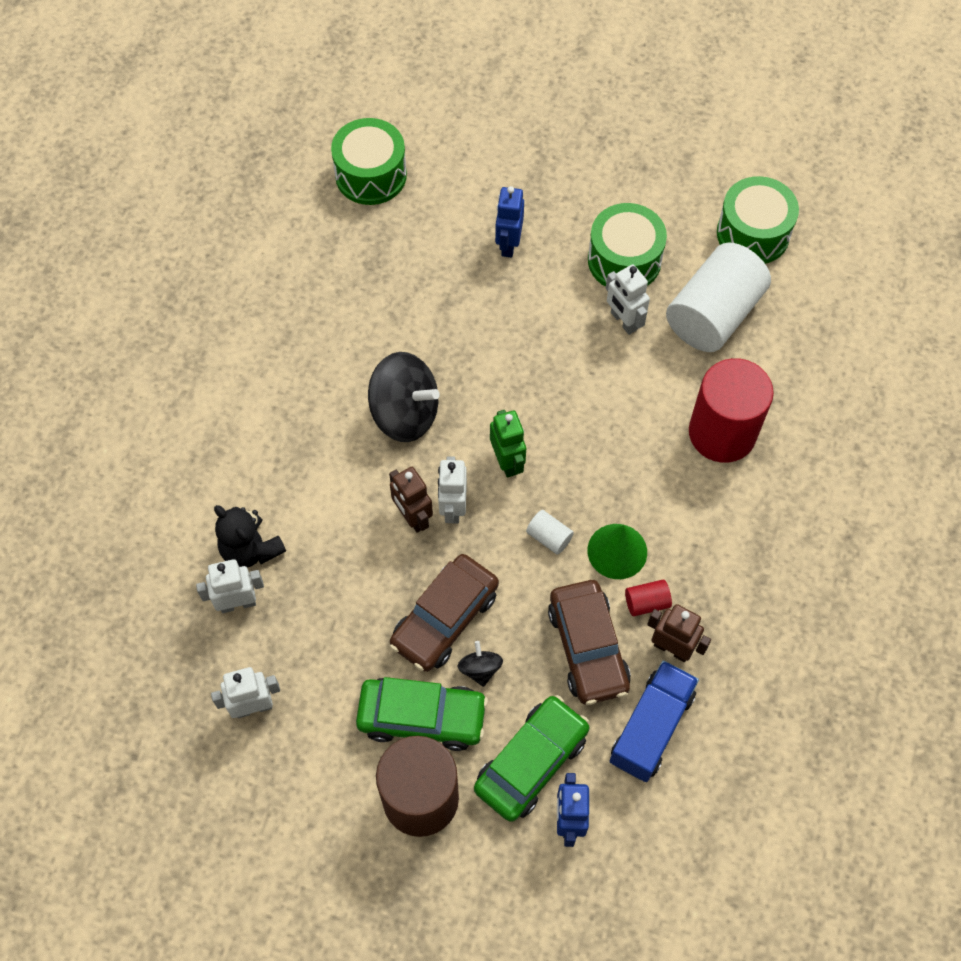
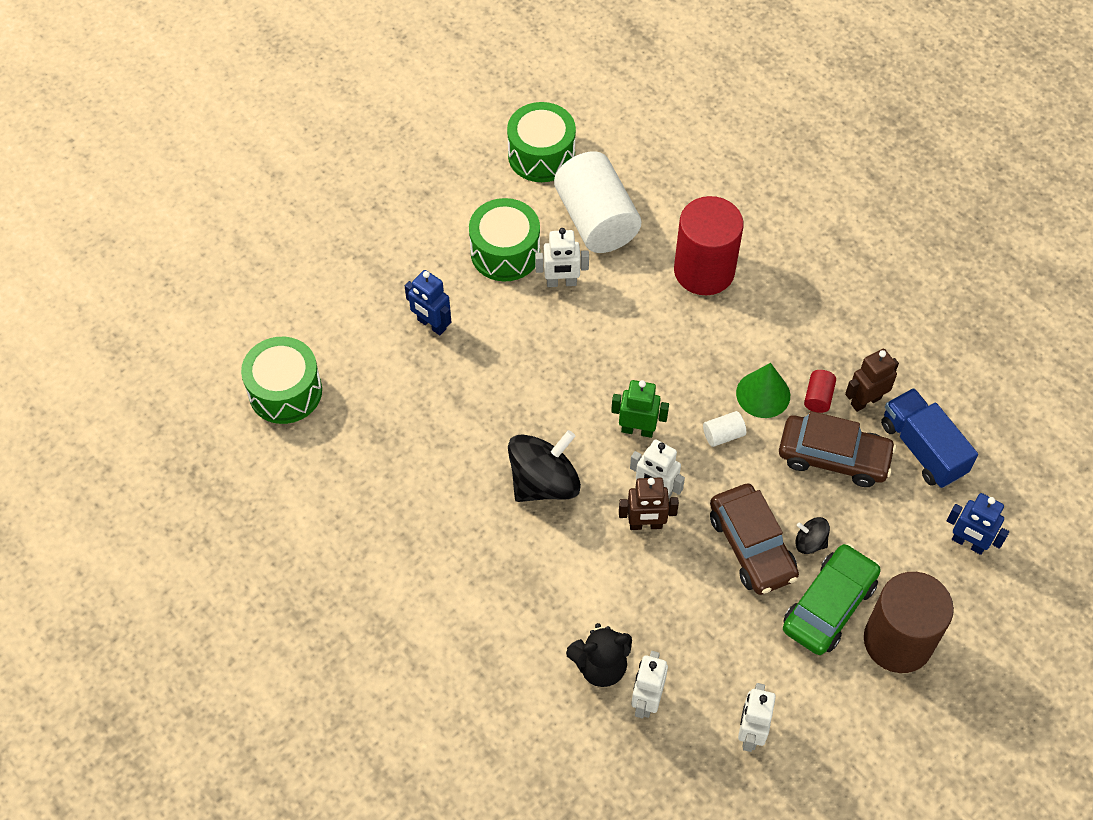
camera: 60 degrees left, 5 degrees down
(531, 762) = (908, 545): green car -> none

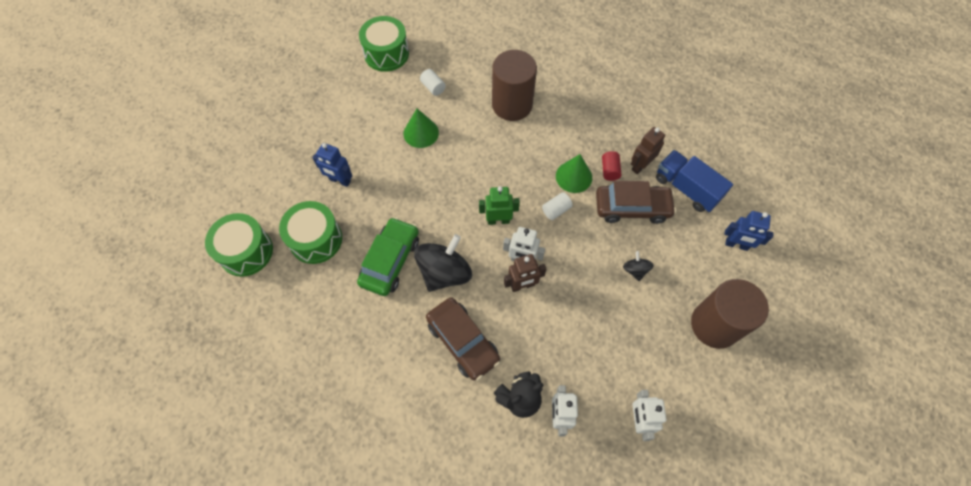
camera: 15 degrees left, 5 degrees up
(505, 252) = (378, 121): green drum -> green drum (316, 239)
(561, 282) = (421, 133): white robot -> green cone
(596, 220) = (433, 87): white cylinder -> white cylinder, size x0.40
(704, 271) = (512, 105): red cylinder -> brown cylinder
(752, 546) = (598, 282): brown car -> brown car (463, 341)
(810, 542) = (635, 270): black spinning top -> black spinning top turned 75 degrees clockwise
(829, 606) = (661, 312): green car -> green car (390, 261)

